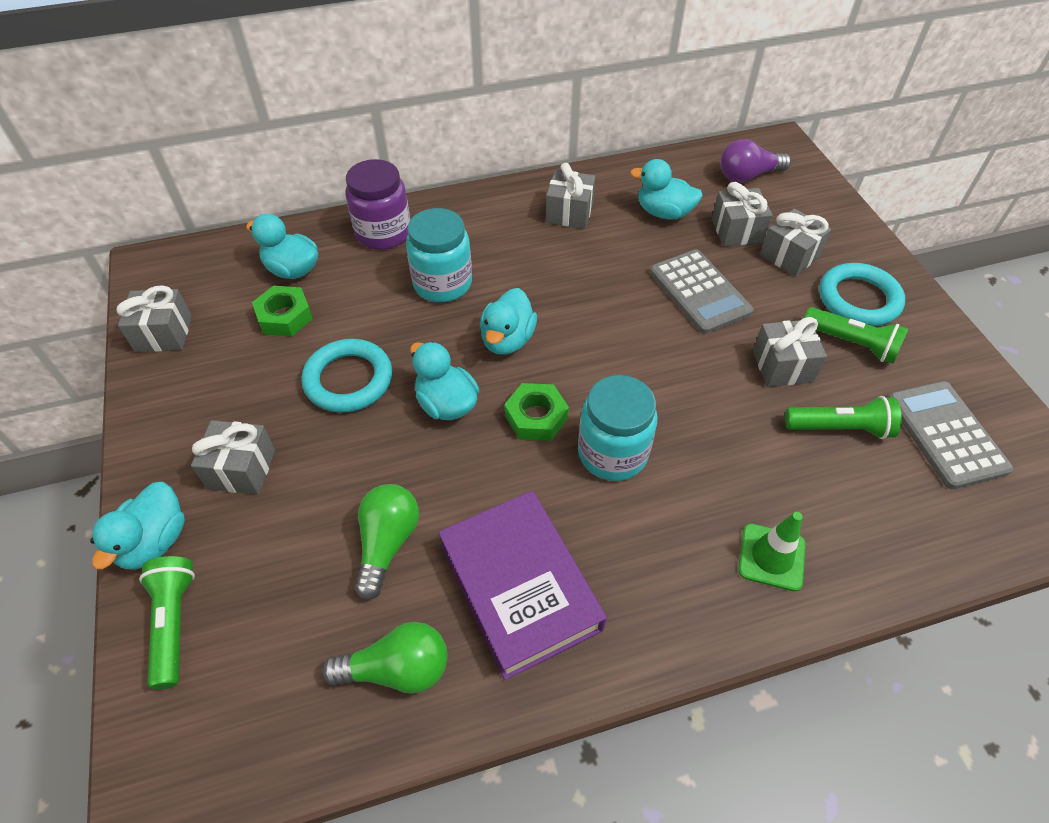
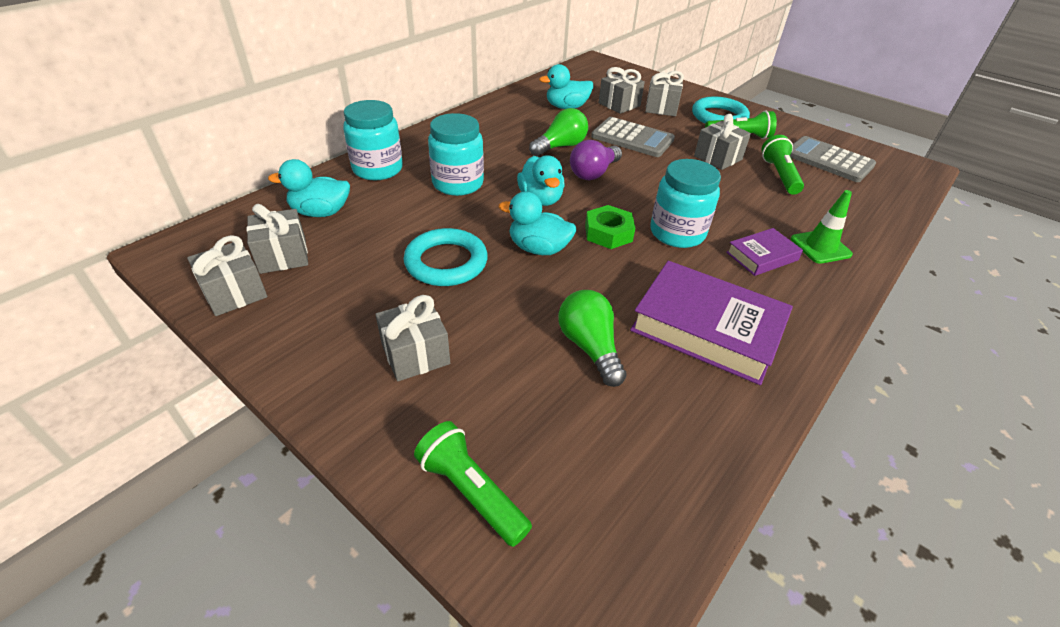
camera: 35 degrees left, 10 degrees down
(154, 542) = (386, 442): turquoise duck -> none
(284, 316) = (346, 243): green nut -> none
(383, 233) = (377, 169): purple jar -> turquoise jar
(397, 669) = (685, 419): green light bulb -> green light bulb (560, 146)
(569, 213) = (506, 122): grey gift -> grey gift (283, 256)
(680, 532) = (762, 256): none -> purple book
(747, 176) = (595, 79): purple light bulb -> purple light bulb (593, 173)
(840, 428) = (779, 175): green flashlight -> green flashlight turned 60 degrees counterclockwise

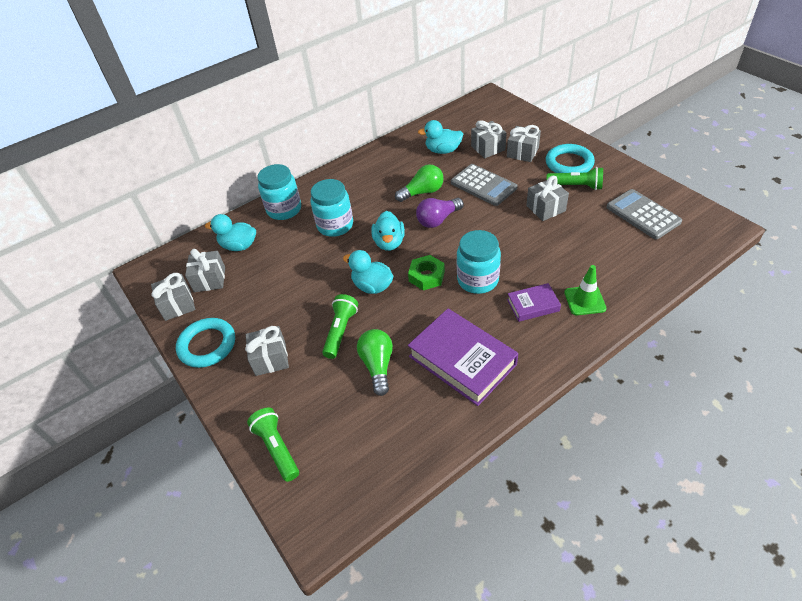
camera: 20 degrees right, 5 degrees up
(446, 262) = (308, 292): turquoise ring -> turquoise ring (207, 345)
(779, 175) = (589, 229): green flashlight -> green flashlight (340, 331)

